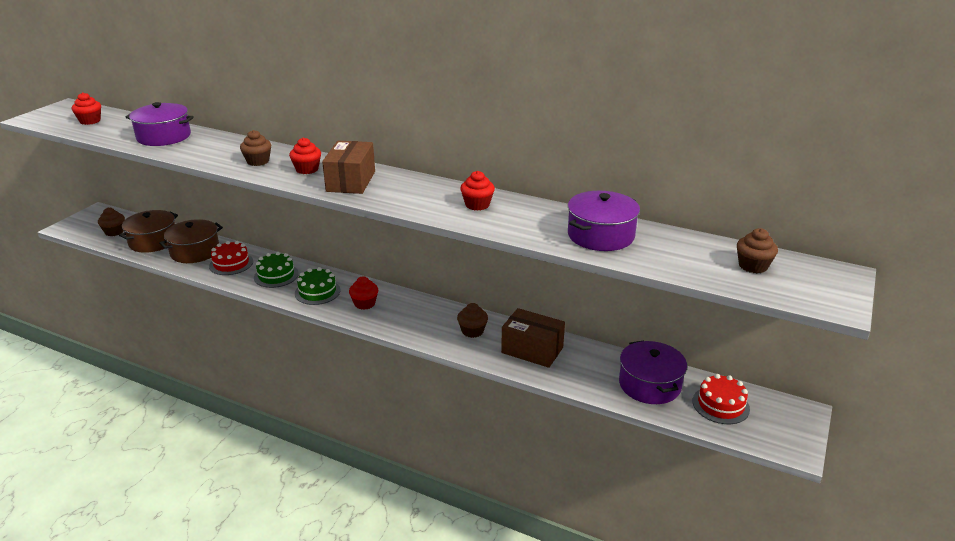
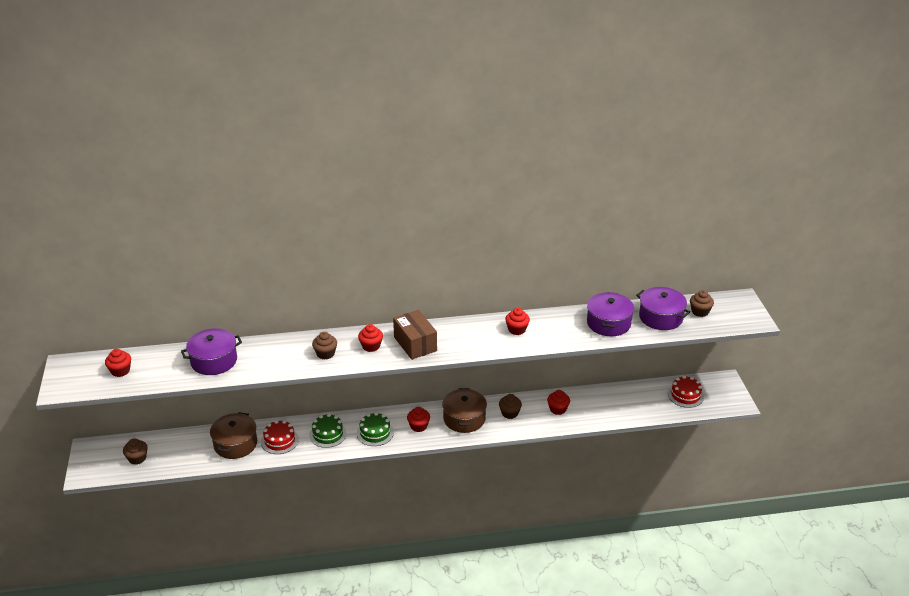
camera: 35 degrees left, 5 degrees up
(153, 241) = (186, 451): brown pot -> brown pot (464, 419)
(532, 350) = (558, 409): brown box -> red cupcake
(649, 384) = (641, 400): purple pot -> purple pot (660, 317)

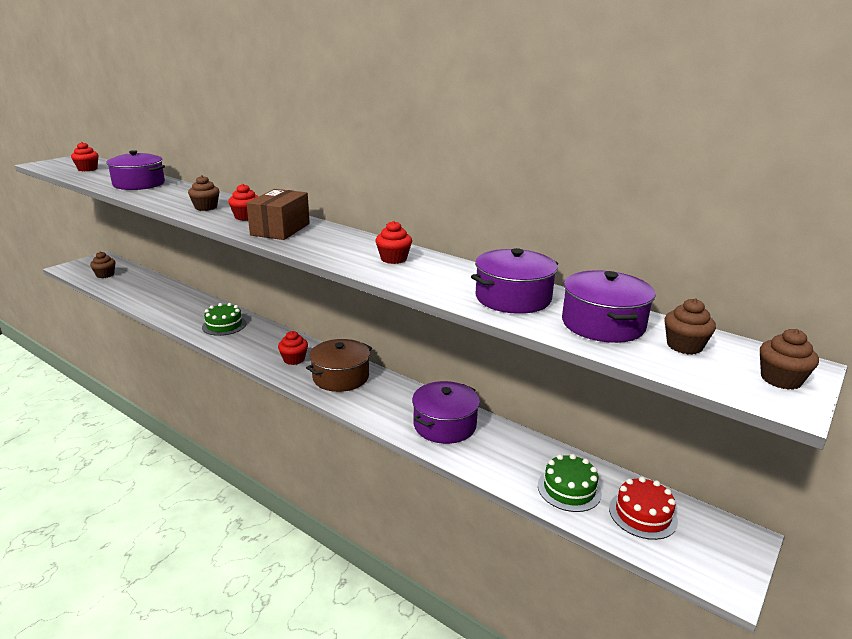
camera: 45 degrees right, 10 degrees down
(235, 444) = (163, 297): brown pot -> none
(279, 440) = (189, 311): red cake -> none
(375, 433) = (254, 344): green cake -> green cake (569, 489)
(509, 413) = (389, 398): brown cupcake -> brown cupcake (780, 379)
(558, 409) = (444, 425): red cupcake -> purple pot

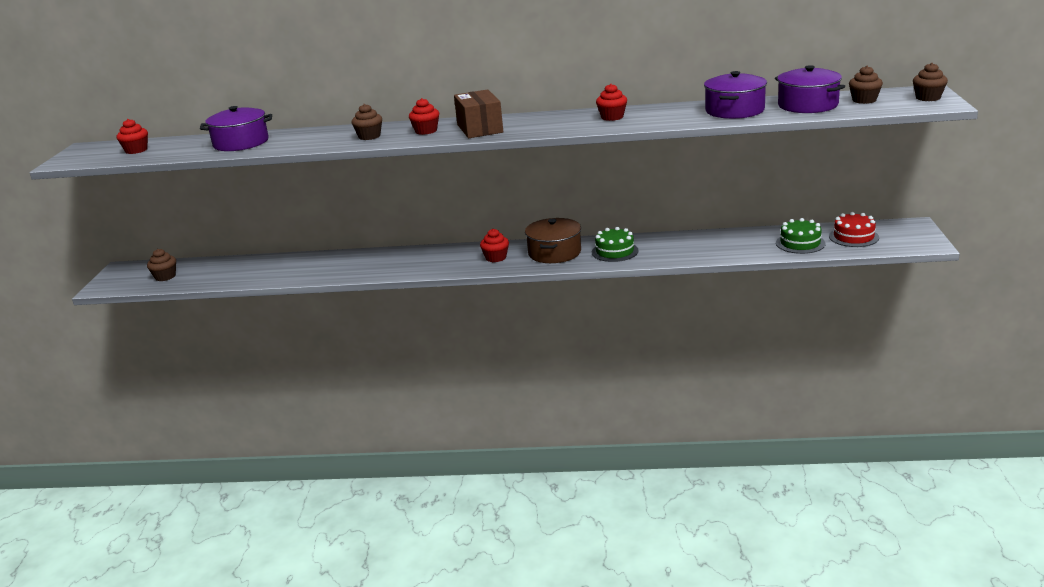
camera: 30 degrees left, 0 degrees up
(224, 325) = (385, 262): green cake -> green cake (615, 251)
(444, 425) = (677, 246): purple pot -> none

